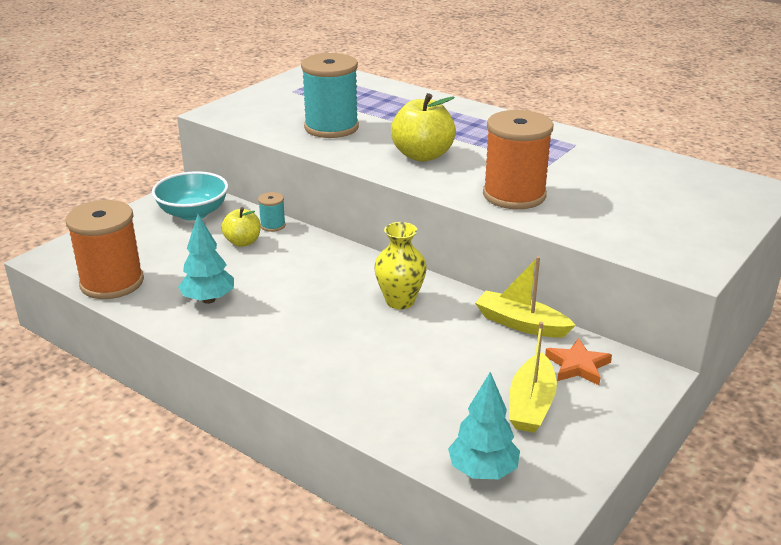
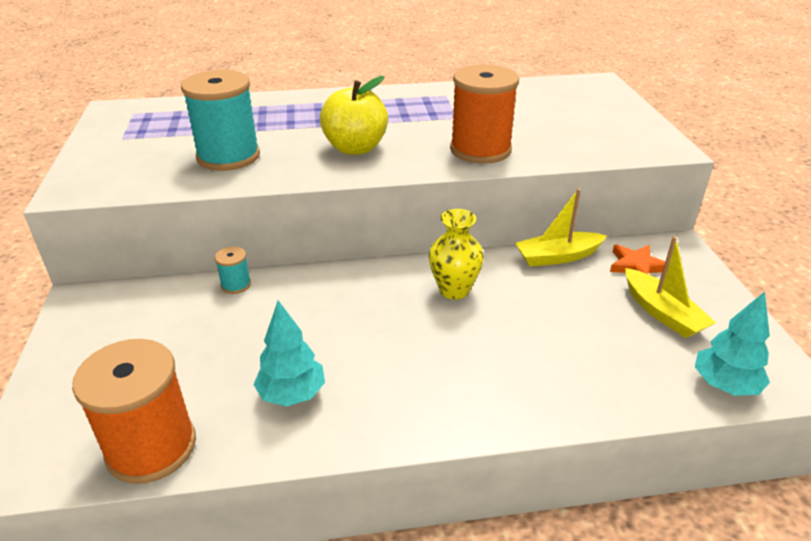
camera: 45 degrees left, 5 degrees up
(193, 213) = (127, 316): turquoise bowl -> none
(243, 242) = (232, 317): yellow apple -> none

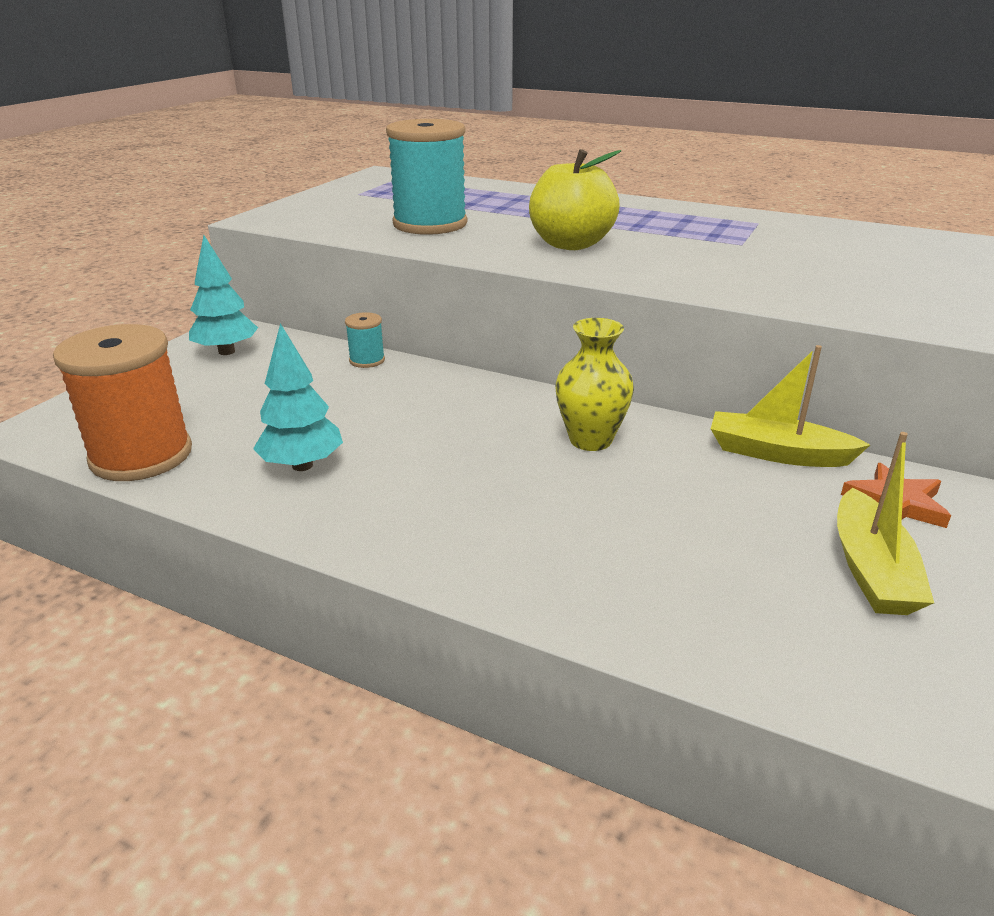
camera: 35 degrees right, 5 degrees down
(480, 150) = (726, 277): orange spool -> none
(724, 385) = (873, 696): turquoise tree -> turquoise tree (227, 351)

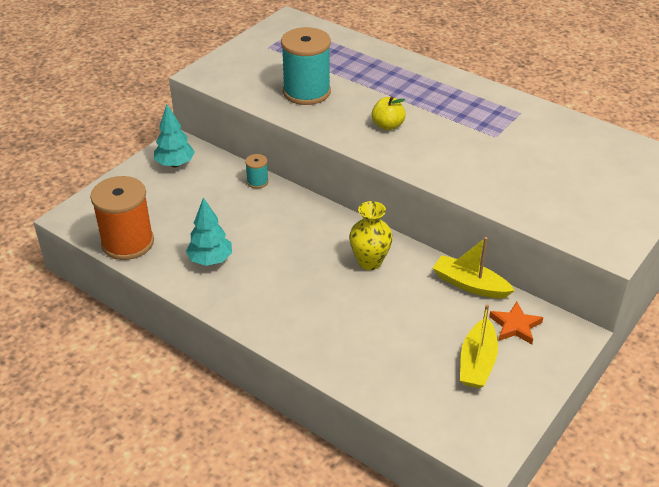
camera: 10 degrees right, 10 degrees up
(571, 244) = (387, 125): yellow apple -> yellow apple, size x0.61

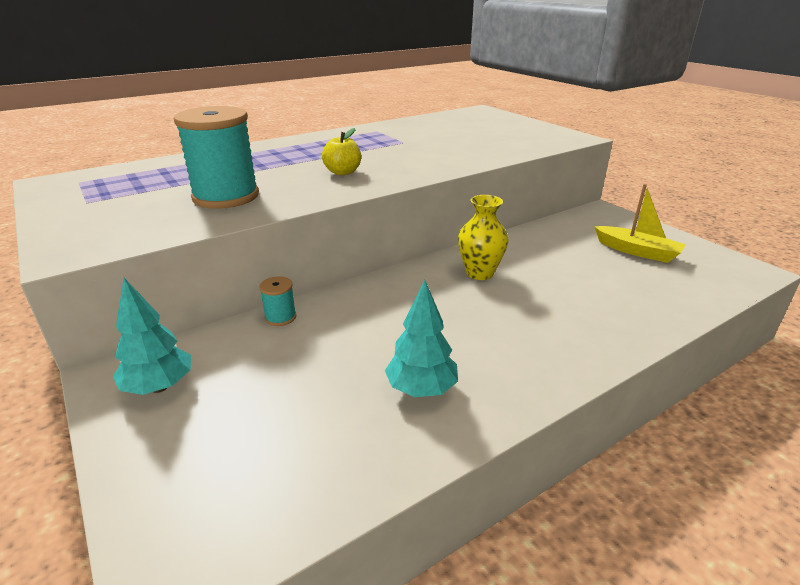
camera: 70 degrees left, 10 degrees down
(128, 243) = (321, 486): orange spool -> none
(470, 284) = (532, 234): yellow boat -> none
(515, 326) = (590, 227): orange star -> none

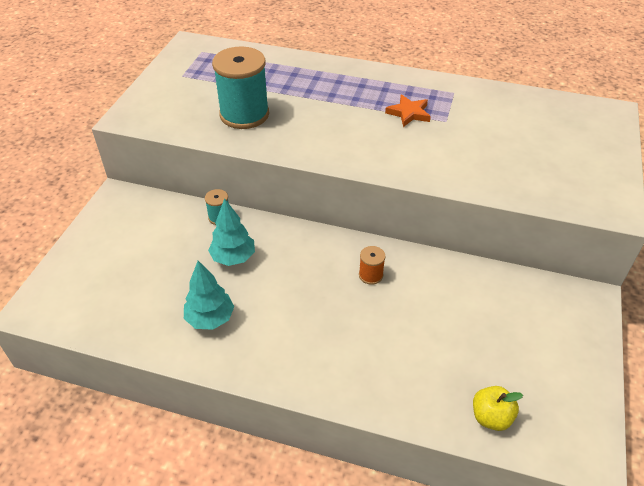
camera: 50 degrees right, 15 degrees up
(159, 386) = (125, 219): turquoise tree -> turquoise tree (233, 258)
(343, 172) = (341, 132): yellow apple -> yellow apple (491, 417)
(370, 147) = (409, 113): none -> orange star
(479, 273) = (371, 275): yellow vase -> orange spool
(637, 251) = (525, 355): yellow boat -> none

